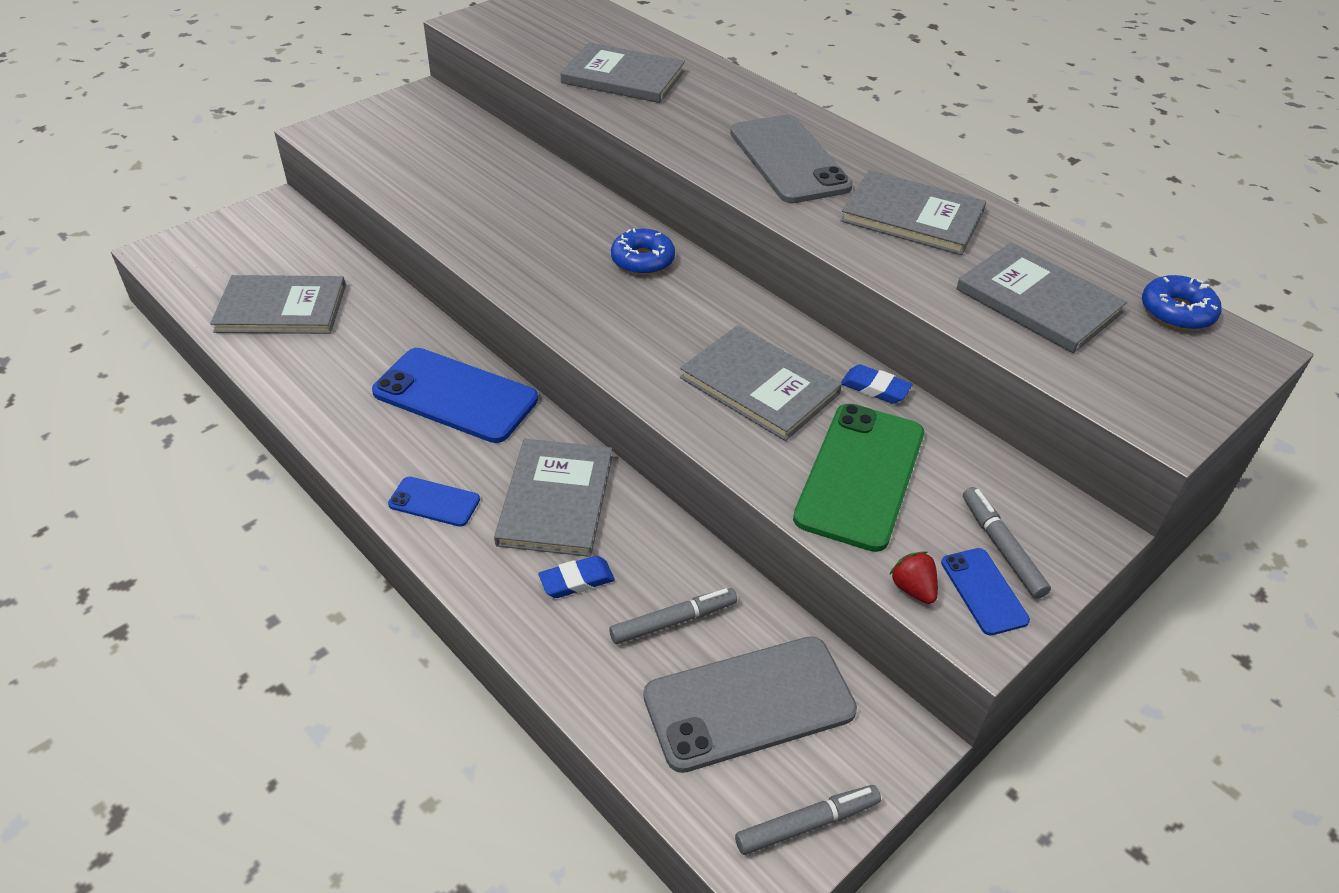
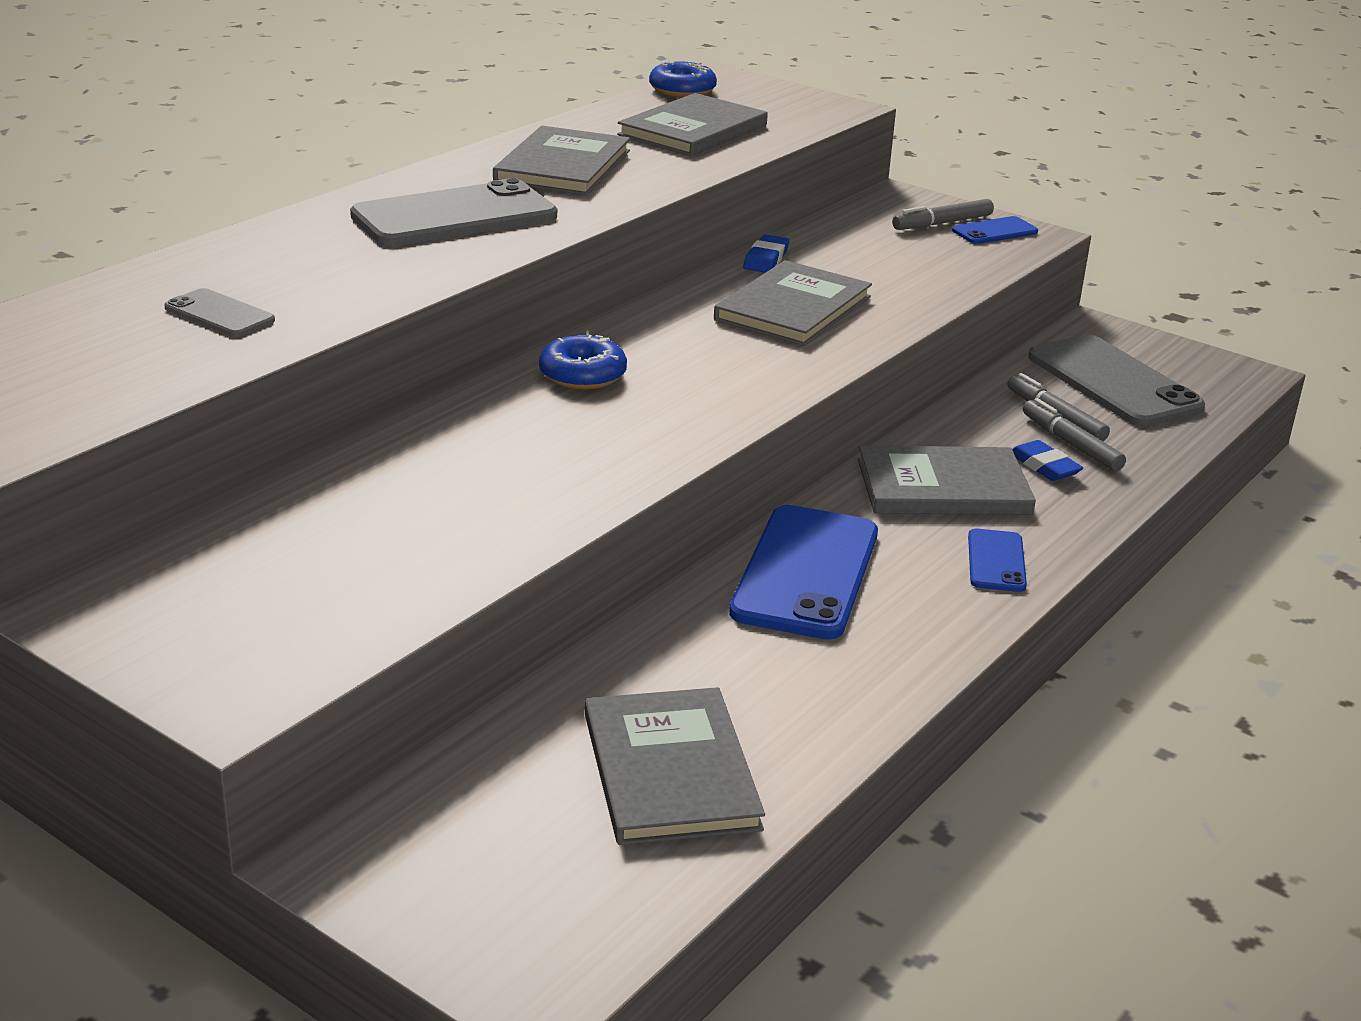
camera: 100 degrees left, 15 degrees down
(623, 77) = (219, 314): grey book -> grey phone
(807, 823) = (1199, 360): grey marker -> grey marker (1071, 444)
(860, 475) = (895, 268): green phone -> none
(913, 589) = (1013, 254): red strawberry -> none

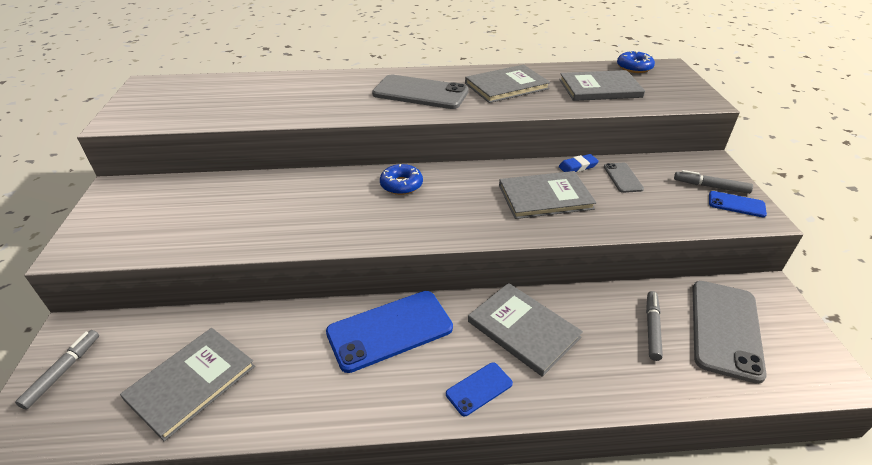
camera: 50 degrees right, 10 degrees up
(219, 314) = (271, 101): grey phone -> grey phone (623, 178)
(1044, 466) = (596, 353): blue eraser -> none
(1071, 444) = (634, 350): grey marker -> grey marker (63, 371)

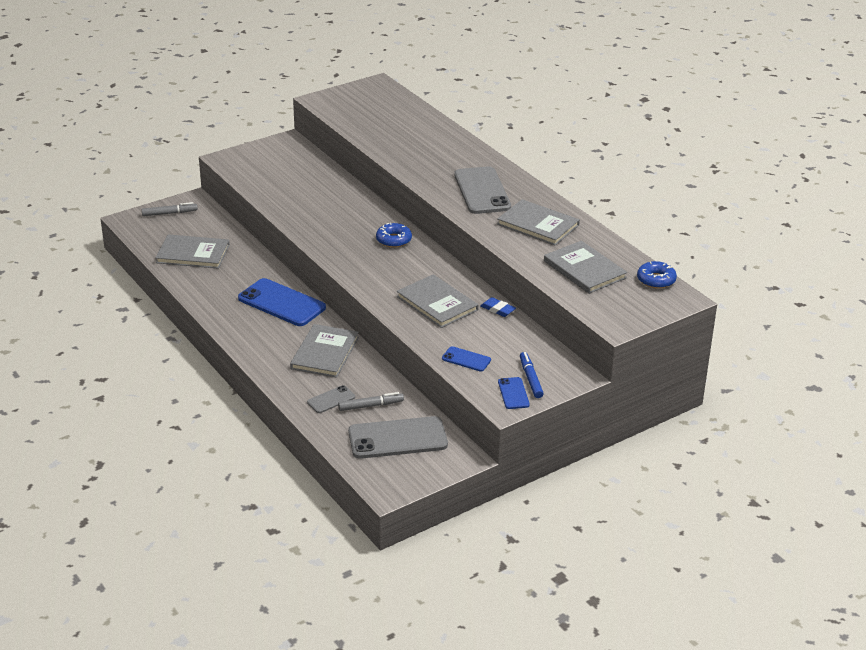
camera: 60 degrees right, 5 degrees down
(479, 389) = (263, 348): blue phone -> blue phone (466, 359)
(623, 178) = (501, 334): grey phone -> grey phone (331, 400)
(711, 187) = (530, 378): grey marker -> blue marker

